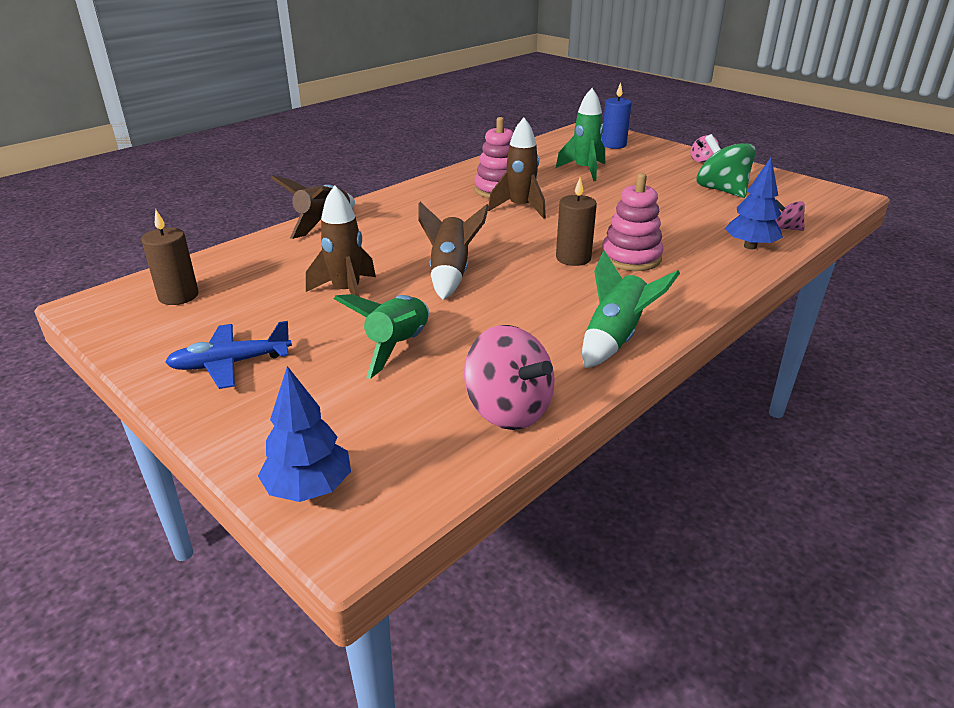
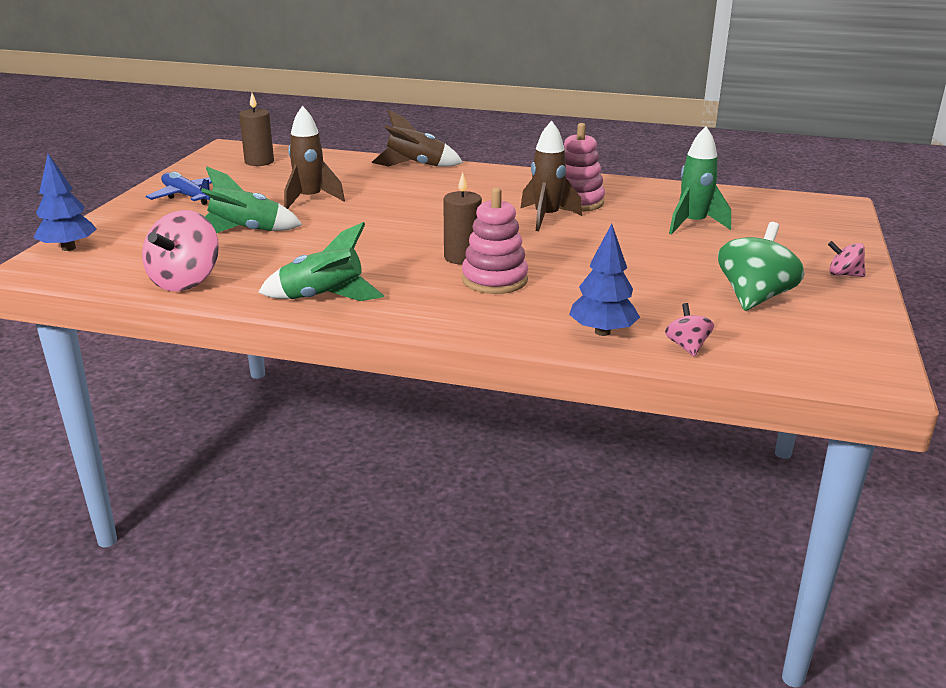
camera: 60 degrees right, 5 degrees down
(450, 274) = (376, 222): brown rocket -> none
(613, 145) = (803, 224): blue candle -> none

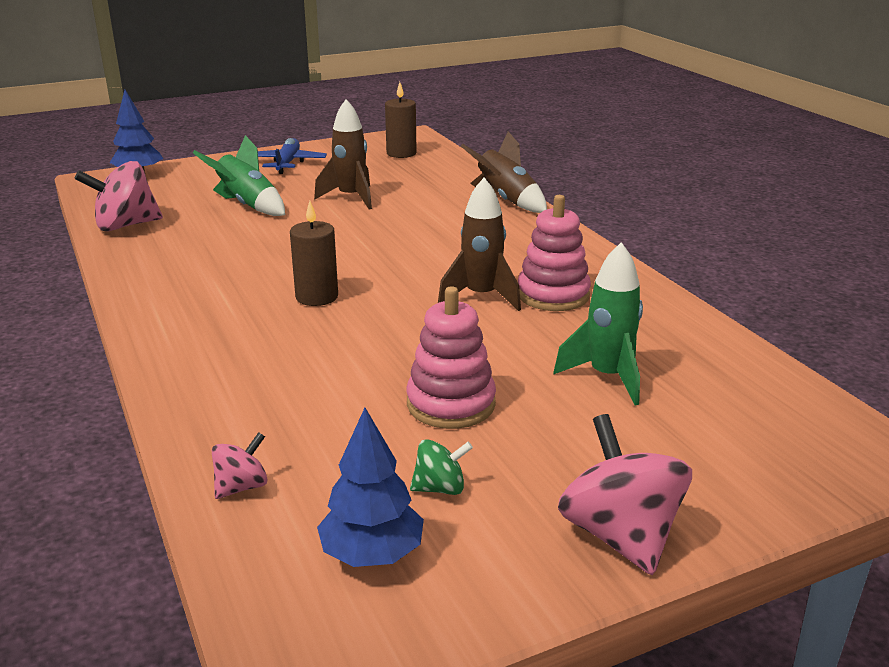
camera: 50 degrees right, 0 degrees up
(323, 298) = (151, 279): green rocket -> none
(494, 280) = (284, 329): pink stacking toy -> pink stacking toy (451, 404)
(602, 332) = (224, 424): blue tree -> blue tree (372, 554)
(754, 297) = (440, 488): green spinning top -> green spinning top, size x0.51
(844, 274) = (620, 535): pink spinning top -> pink spinning top, size x1.95

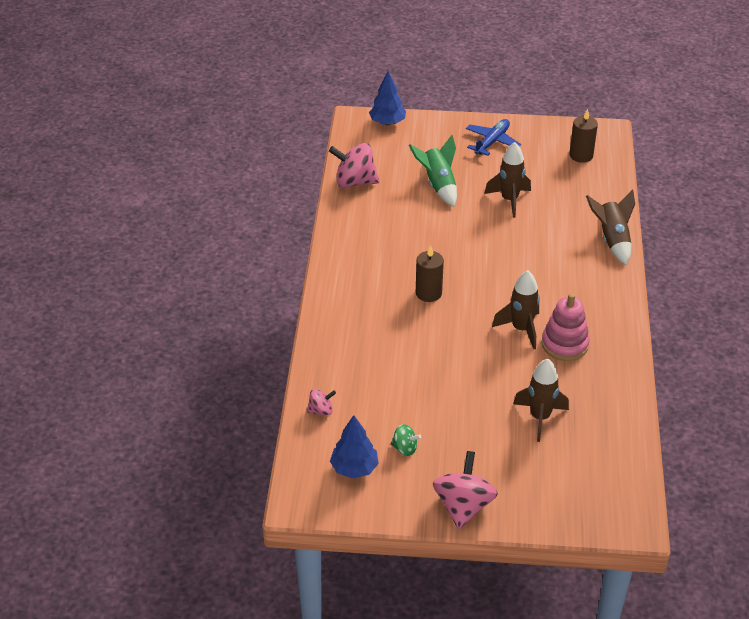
camera: 30 degrees right, 15 degrees up
(451, 404) = (445, 402): pink stacking toy -> none
(607, 377) = (540, 417): green rocket -> brown rocket

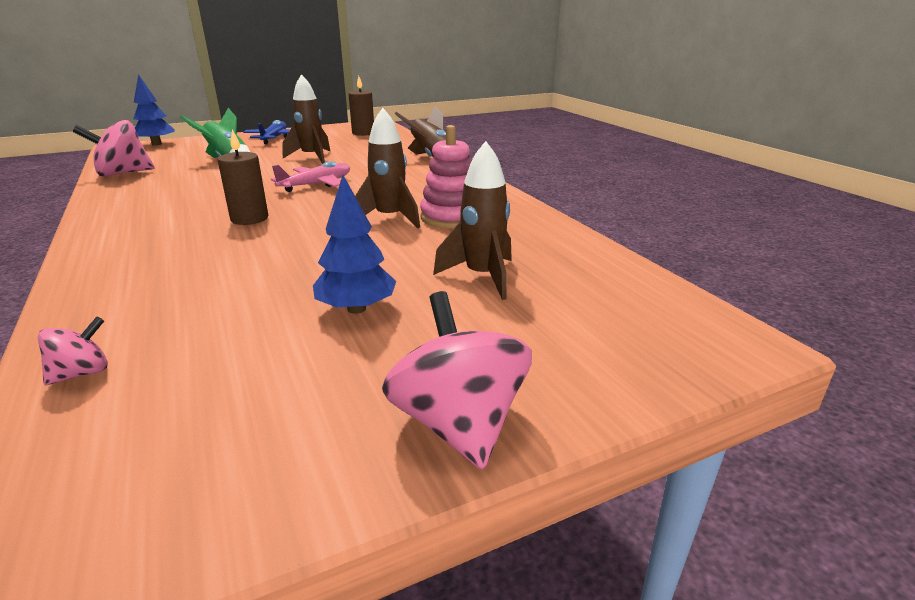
camera: 30 degrees left, 15 degrees down
(354, 468) = (178, 444): blue tree -> blue tree (356, 309)
(405, 448) = (285, 374): green spinning top -> none
(493, 256) = (316, 185): none -> pink plane

